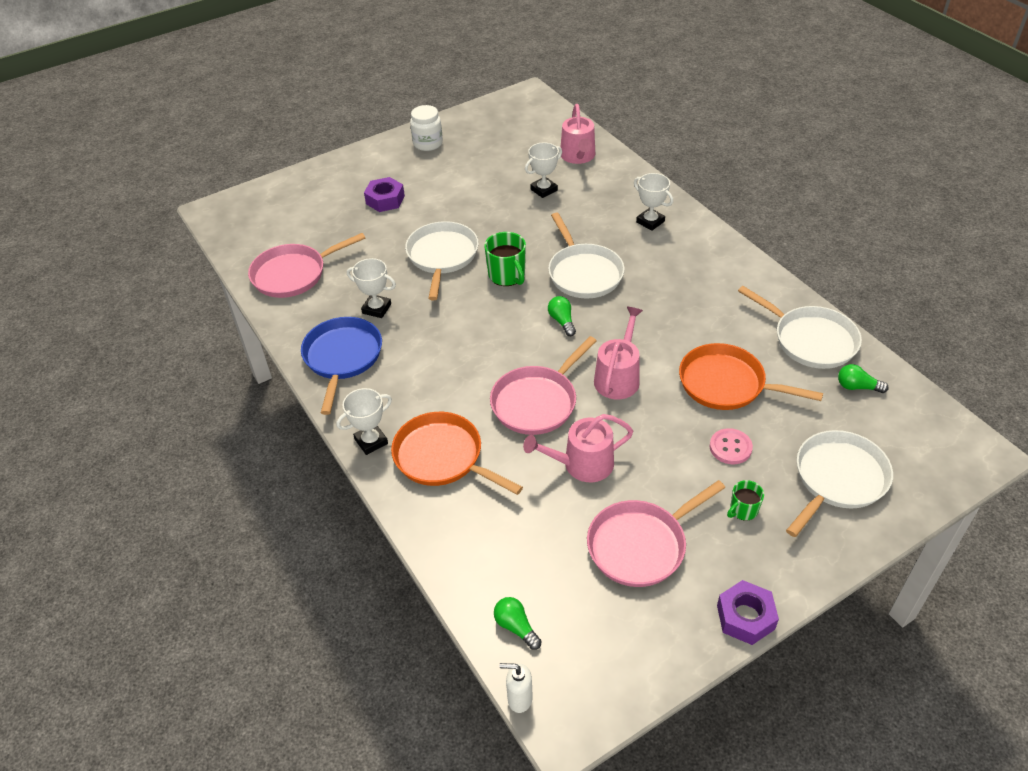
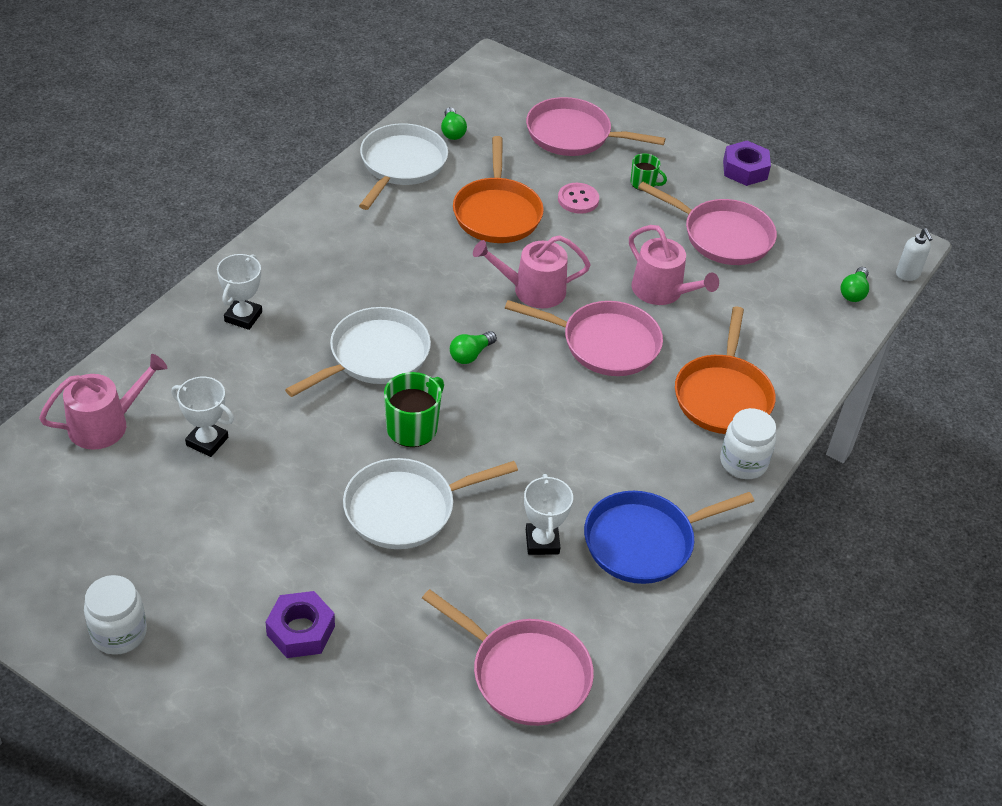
camera: 120 degrees left, 0 degrees up
(371, 441) = (743, 462): white trophy -> white jar
(837, 479) = (573, 135): white pan -> pink pan

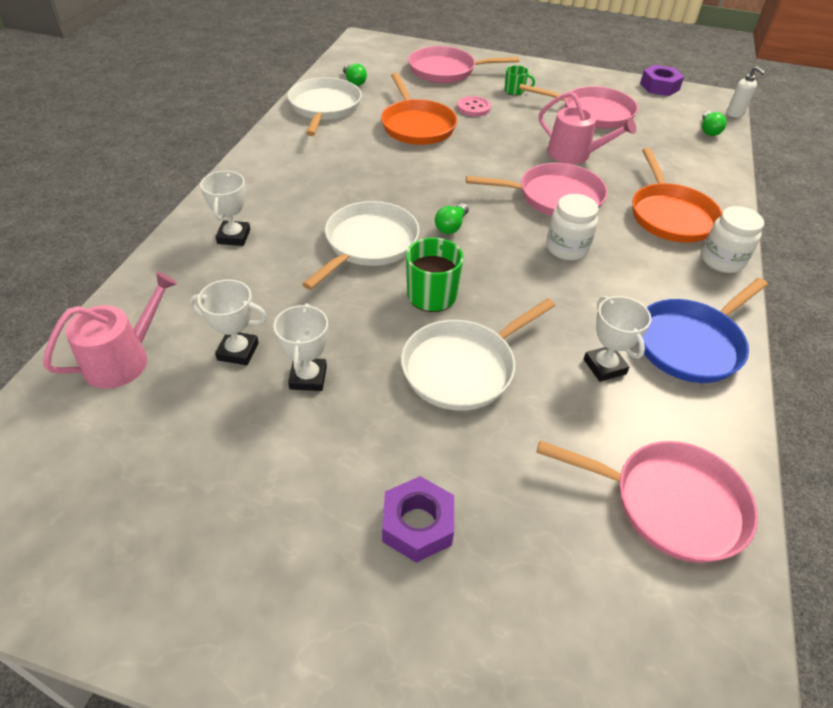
camera: 15 degrees left, 0 degrees up
(119, 633) = (206, 592): white jar -> white jar (567, 248)
(260, 482) = (308, 377): none -> white trophy
(532, 290) = (475, 171): pink watering can -> none
(745, 169) = (579, 72): purple nut -> purple nut (659, 87)

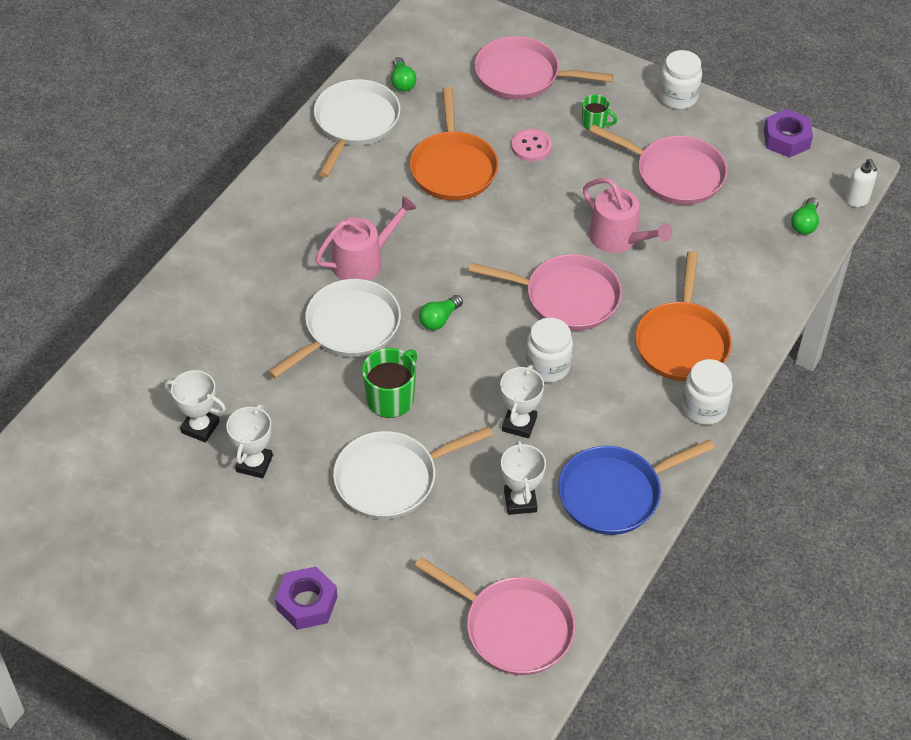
camera: 15 degrees right, 5 degrees up
(123, 359) = (103, 418): pink watering can -> pink watering can (363, 261)
(234, 236) = (219, 298): white trophy -> white trophy (519, 424)
(567, 72) = (678, 97): none -> white jar

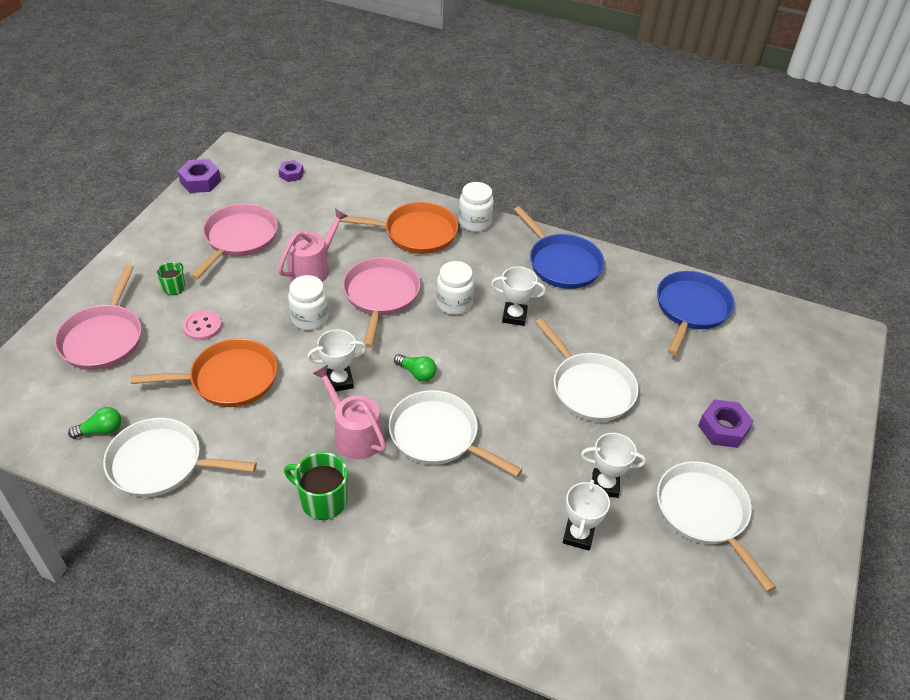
camera: 100 degrees left, 5 degrees down
(197, 548) = (704, 513): none -> white pan
(391, 398) = (509, 397): green mug -> green mug (322, 500)
(513, 628) = (691, 309): pink pan -> blue pan
(520, 501) = (585, 311): white trophy -> white trophy (339, 381)
(678, 97) = (145, 238): white jar -> white jar (310, 318)
(805, 224) = (291, 174): green light bulb -> purple nut
(857, 200) = (266, 150): white soap dispenser -> none

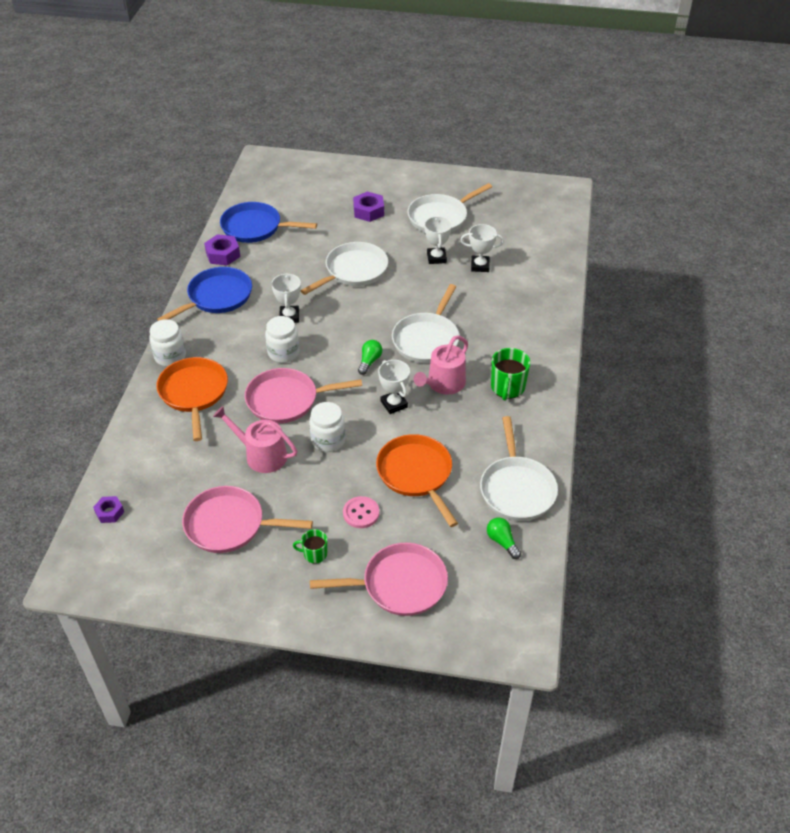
camera: 100 degrees left, 0 degrees up
(200, 181) = (133, 593): purple nut -> purple nut (223, 254)

